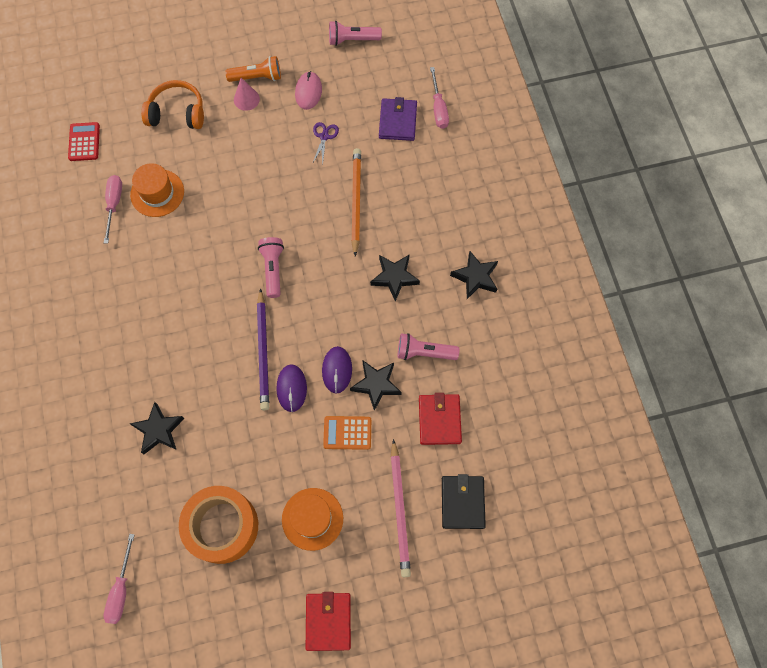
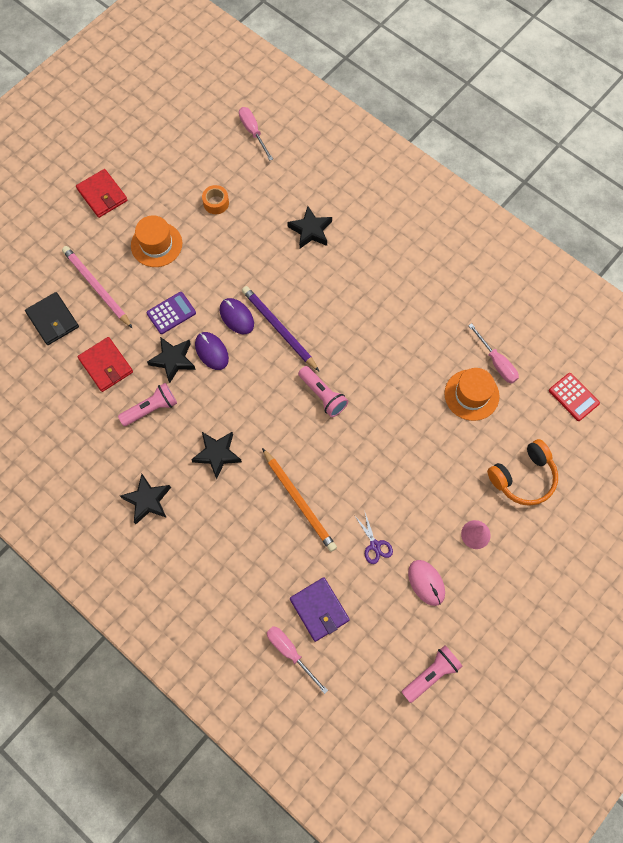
camera: 145 degrees right, 0 degrees up
(222, 526) = (216, 203): orange tape -> orange tape, size x0.44
(257, 77) = (485, 564): orange flashlight -> none
(347, 433) = (171, 313): orange calculator -> purple calculator

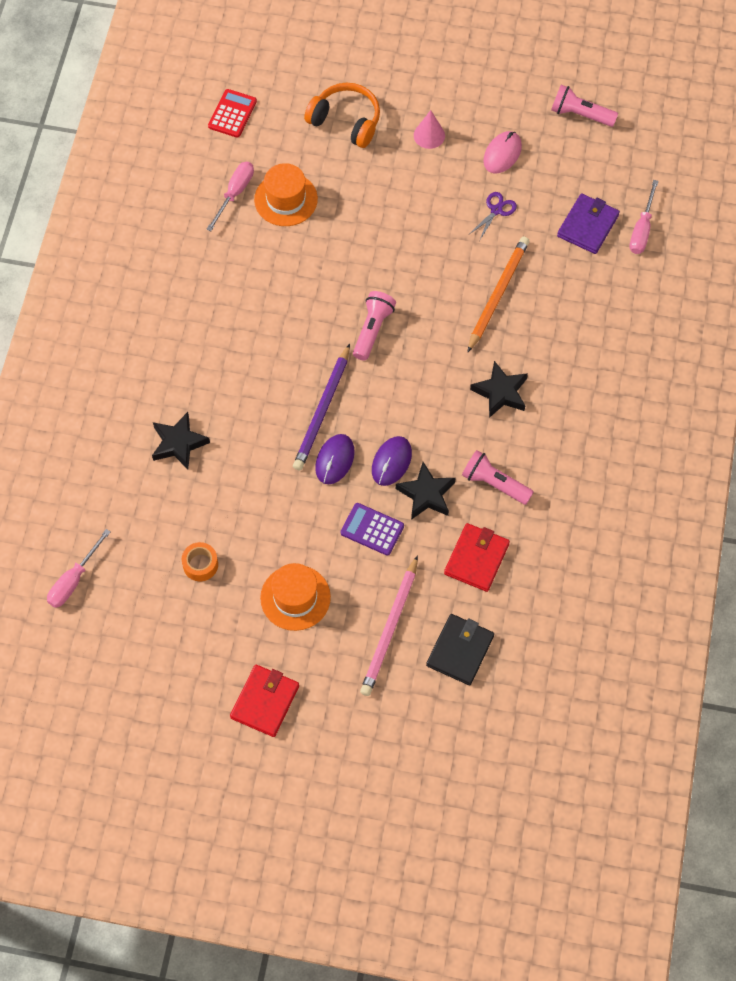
camera: 120 degrees left, 5 degrees down
(147, 500) = (590, 429): black star -> none

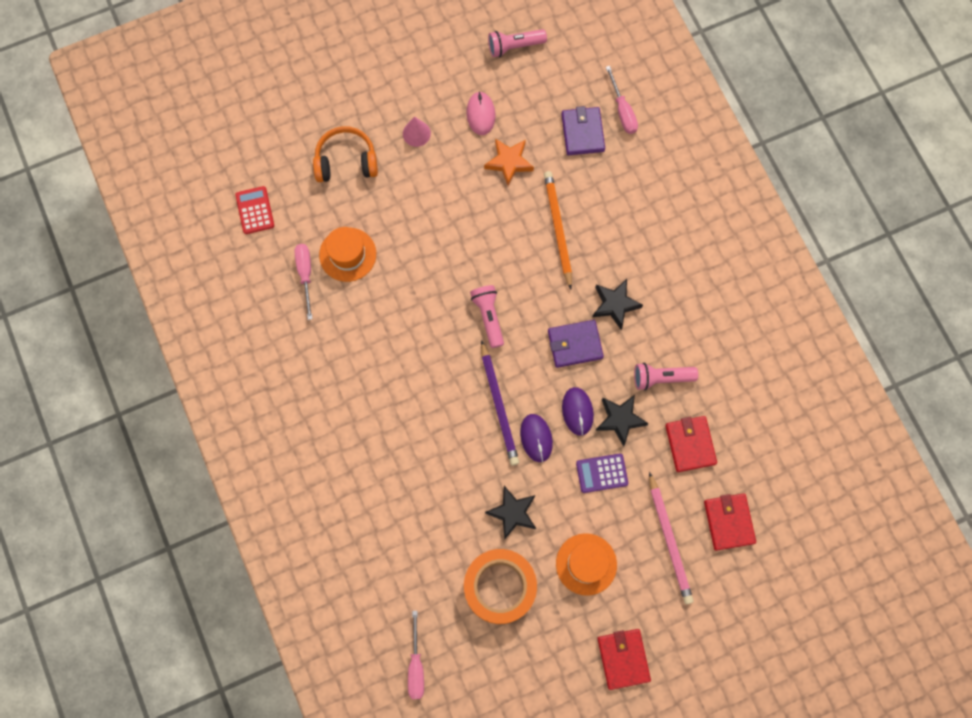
camera: 35 degrees left, 10 degrees up
(179, 443) = (413, 503): black star -> black star (512, 513)
(200, 565) = (500, 587): orange tape -> orange tape, size x2.29
(435, 403) = (575, 344): none -> purple wallet
(460, 651) = (729, 522): black wallet -> red wallet
(496, 210) = (509, 162): purple scissors -> orange star

